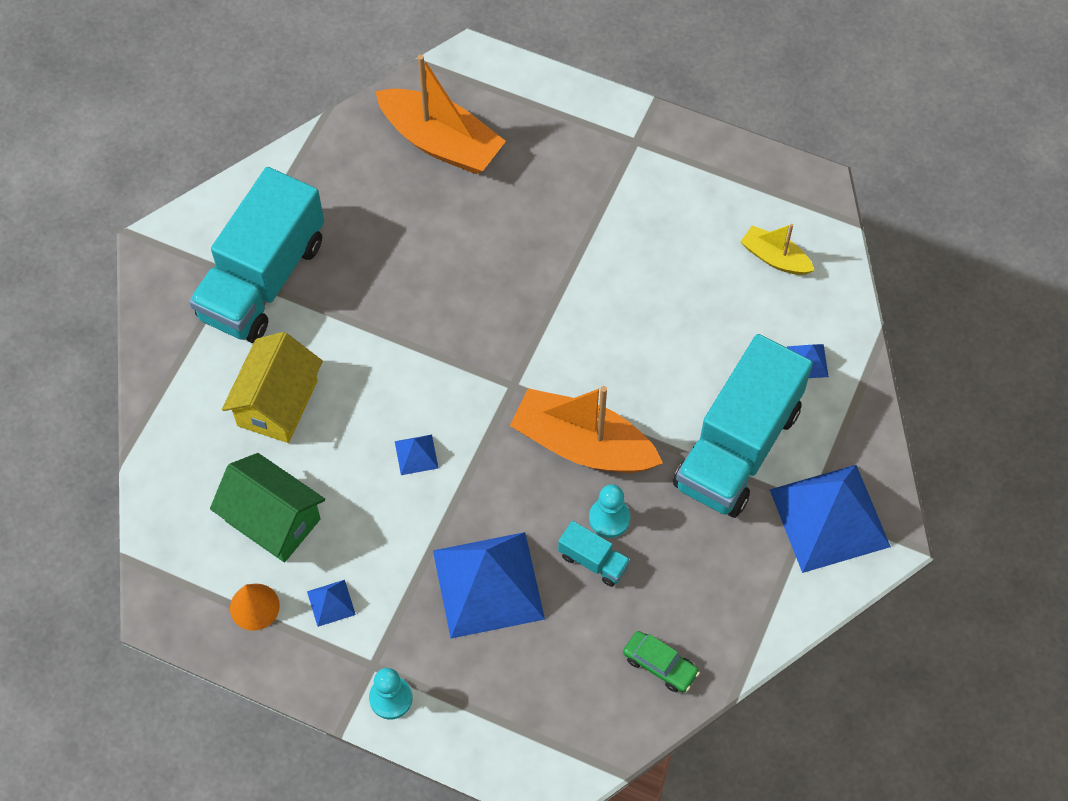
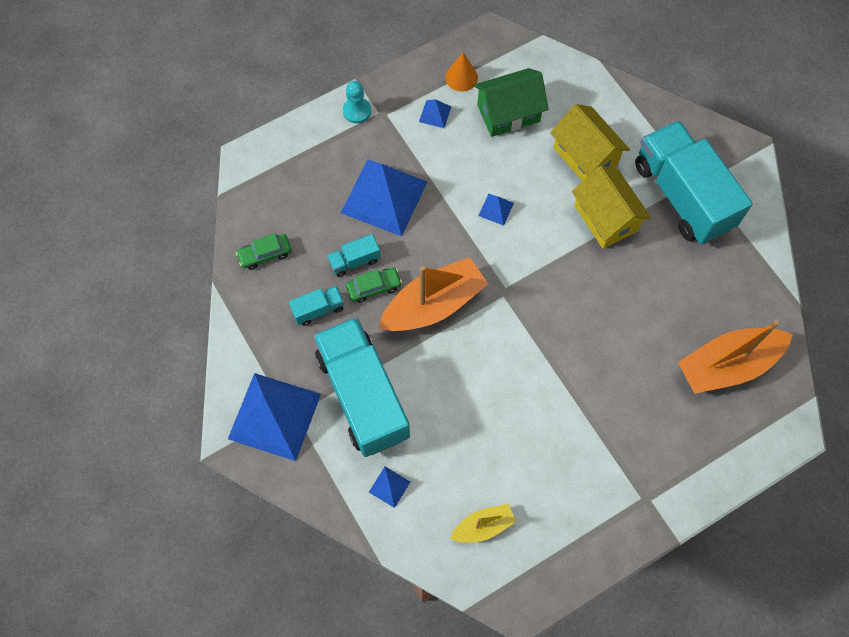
camera: 125 degrees right, 5 degrees up
(347, 338) = (605, 218): none -> yellow house
(609, 518) = (374, 287): turquoise pawn -> green car
(680, 558) = (318, 310): none -> turquoise truck

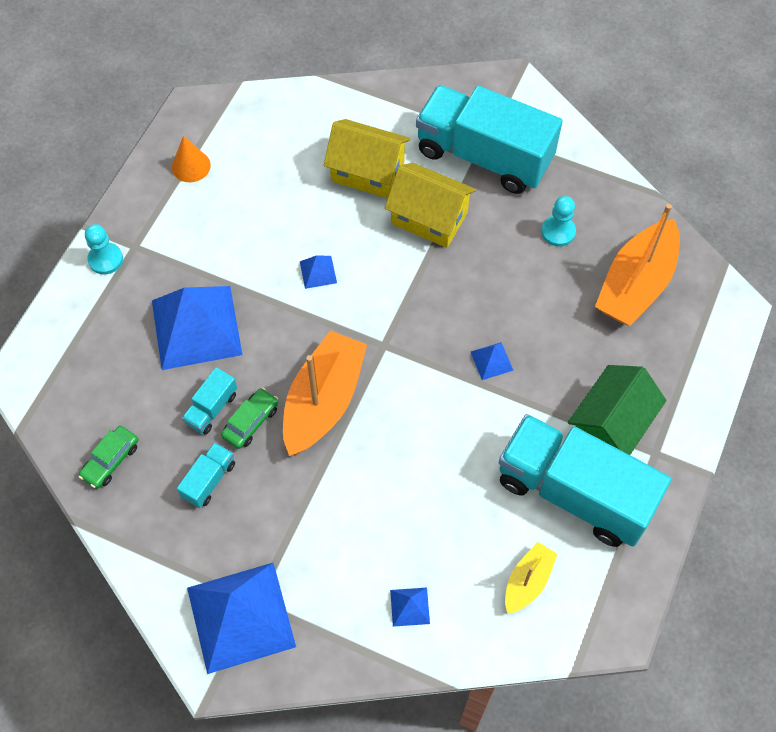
camera: 35 degrees left, 5 degrees down
(363, 395) = (317, 535): turquoise truck -> turquoise truck (574, 492)
(435, 114) = (189, 216): blue pyramid -> blue pyramid (491, 361)
(508, 113) = (263, 174): green house -> green house (610, 426)
(696, 288) = (558, 232): none -> turquoise pawn

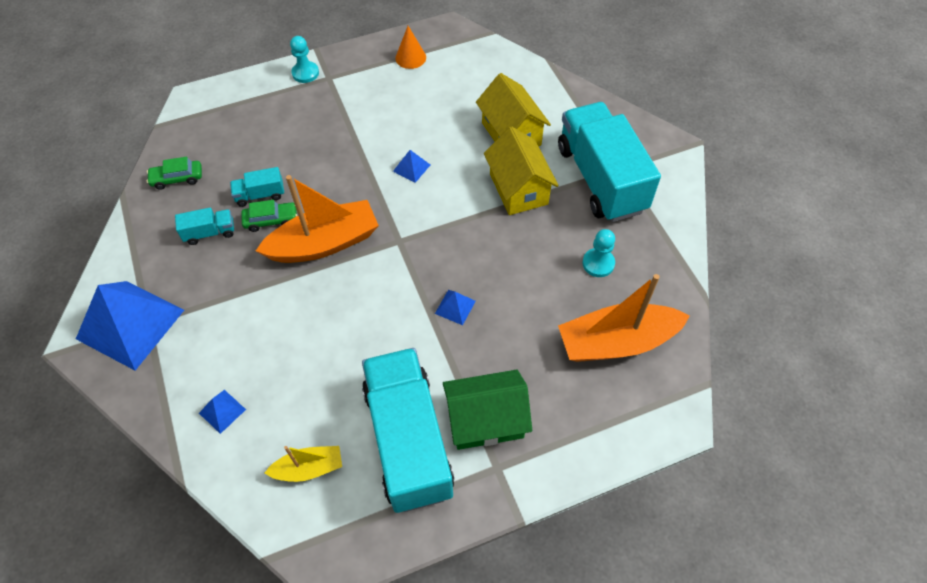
camera: 45 degrees right, 5 degrees down
(196, 327) = (307, 145): blue pyramid -> none

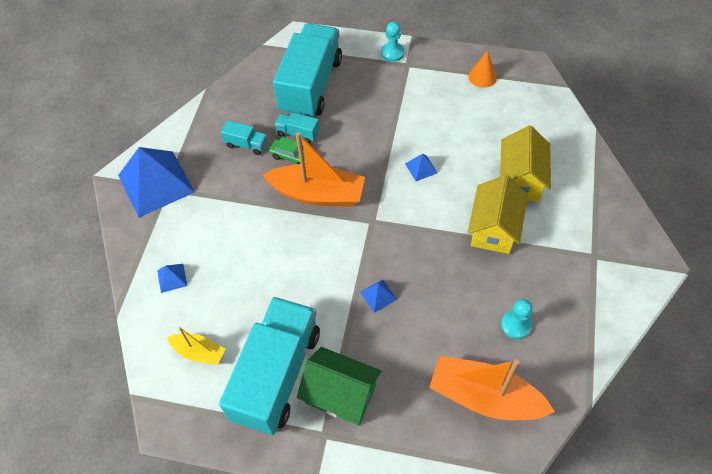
camera: 35 degrees right, 0 degrees up
(177, 178) = (251, 93): green car -> none
(600, 179) = (570, 256): turquoise truck -> turquoise truck (311, 86)

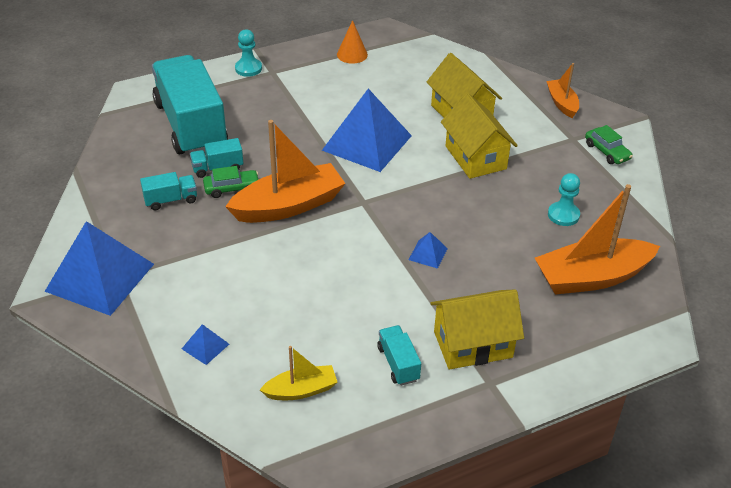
camera: 40 degrees left, 15 degrees down
(277, 375) = (398, 363): turquoise truck -> turquoise truck, size x0.41
(341, 394) = (473, 344): green house -> yellow house
(421, 168) = (367, 143): blue pyramid -> blue pyramid, size x2.42
(613, 286) = (607, 151): none -> green car
(618, 215) = (562, 103): none -> orange boat

